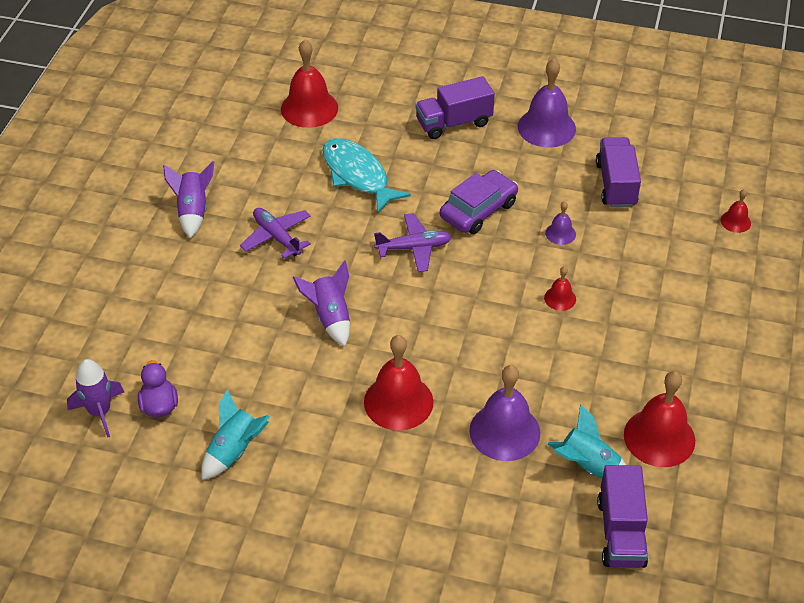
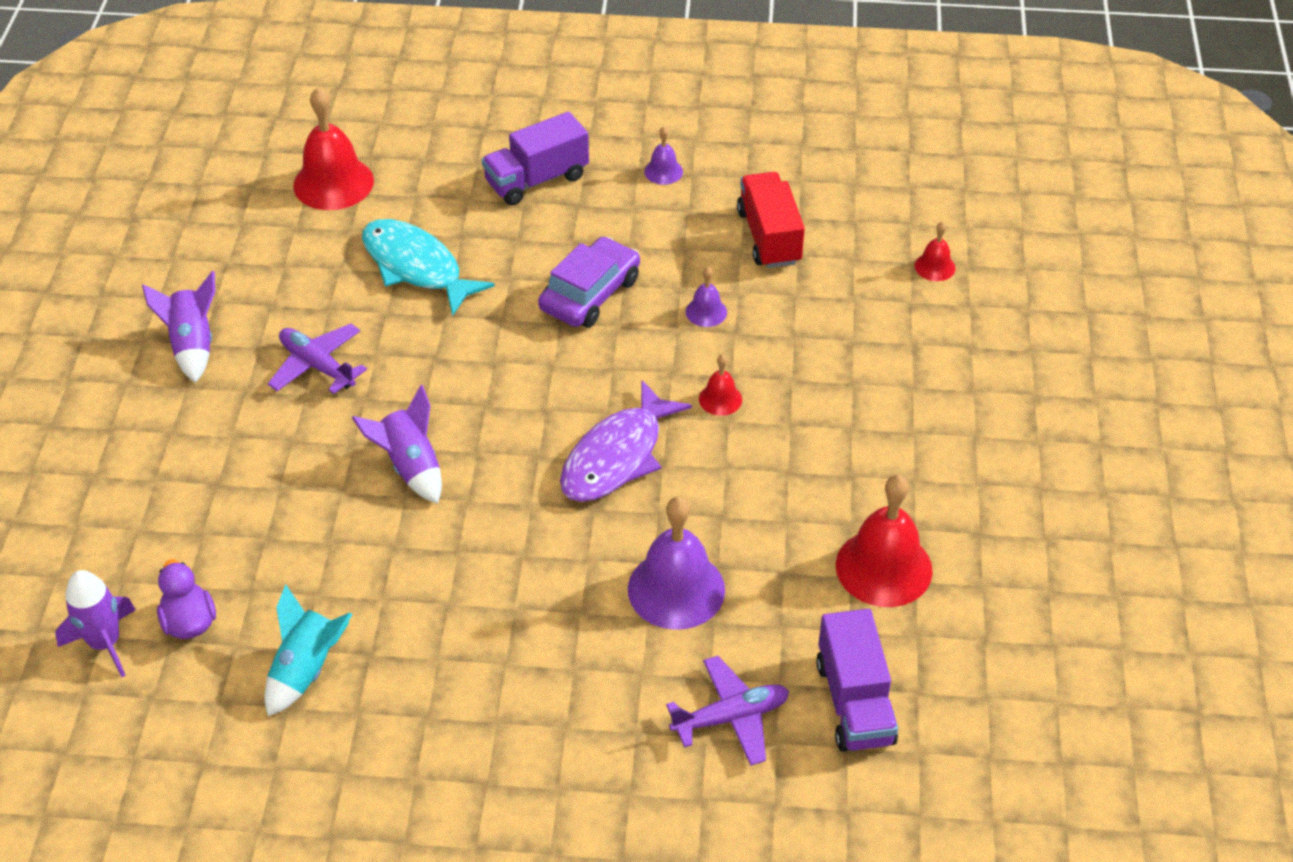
camera: 10 degrees left, 0 degrees up
(398, 402) = (524, 569): red bell -> none
(414, 248) = (510, 356): purple plane -> purple plane (731, 717)
(478, 330) = (617, 456): none -> purple fish
(546, 127) = (663, 171): purple bell -> purple bell, size x0.49
(588, 466) = (796, 620): turquoise rocket -> none
(616, 184) = (769, 237): purple truck -> red truck

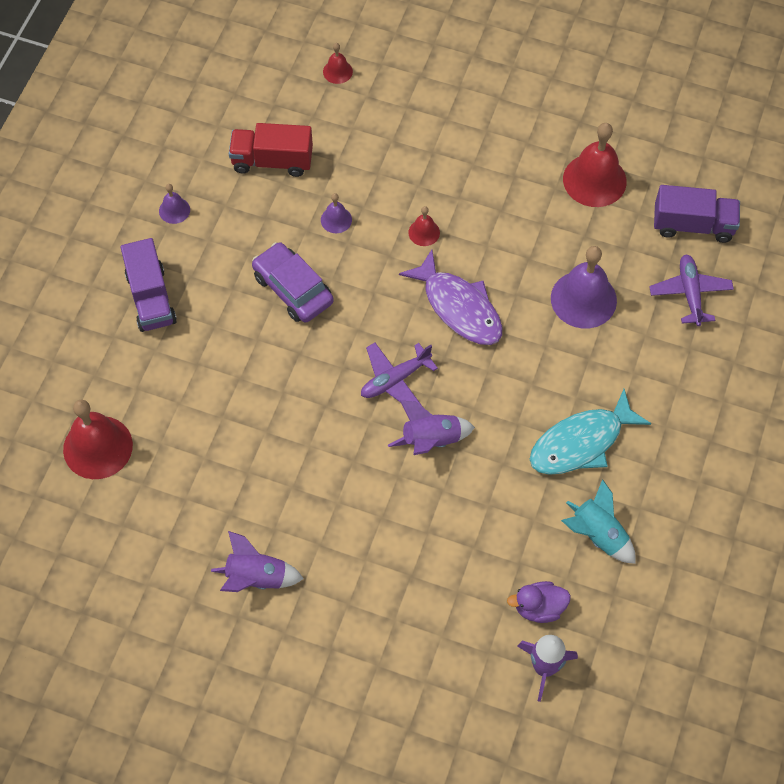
camera: 75 degrees left, 15 degrees up
(317, 366) = (309, 489): purple plane -> purple plane (395, 380)
(416, 267) = (222, 401): turquoise fish -> turquoise fish (581, 442)

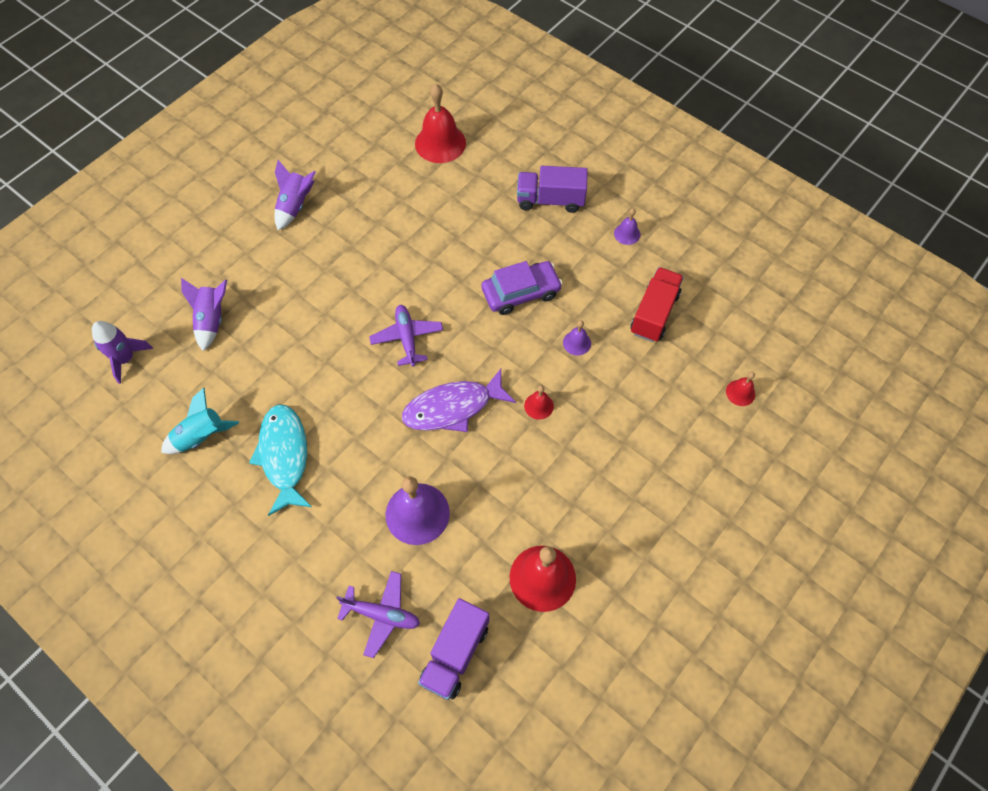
camera: 110 degrees right, 0 degrees up
(431, 440) = (343, 346): purple rocket -> purple rocket (212, 320)
(539, 608) = (170, 372): purple duck -> none

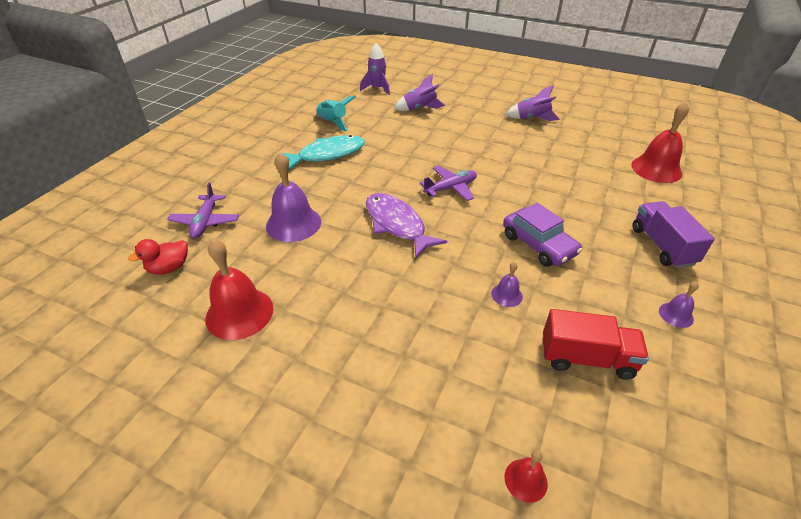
camera: 75 degrees right, 20 degrees down
(455, 654) = (169, 268): purple truck -> red duck
(539, 406) = (421, 278): red bell -> none

